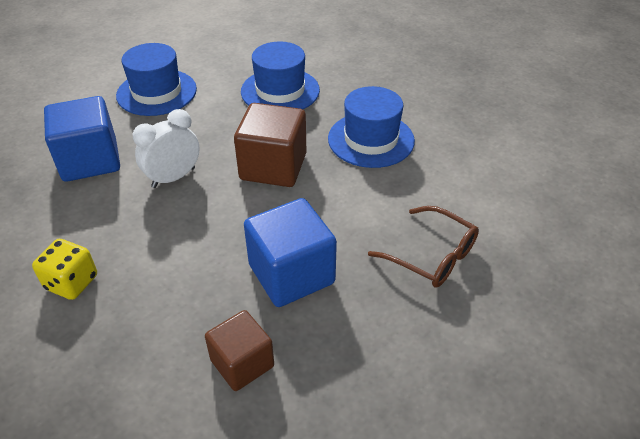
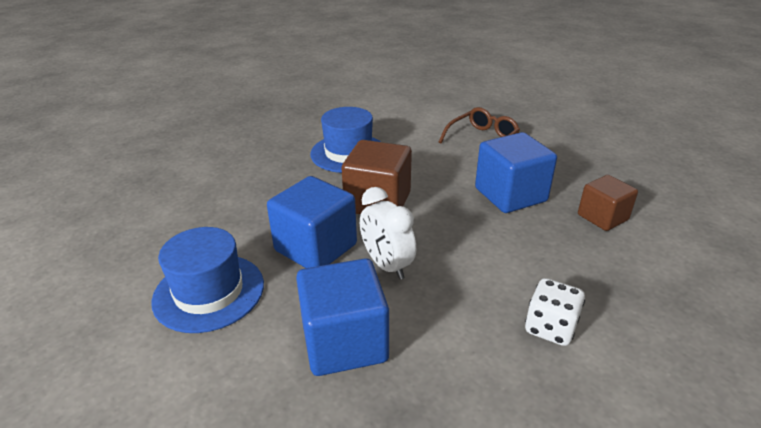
camera: 85 degrees left, 10 degrees down
(72, 282) = (550, 327): yellow dice -> white dice
(203, 135) = (316, 247): none -> blue cube
(280, 91) = (252, 197): blue hat -> none

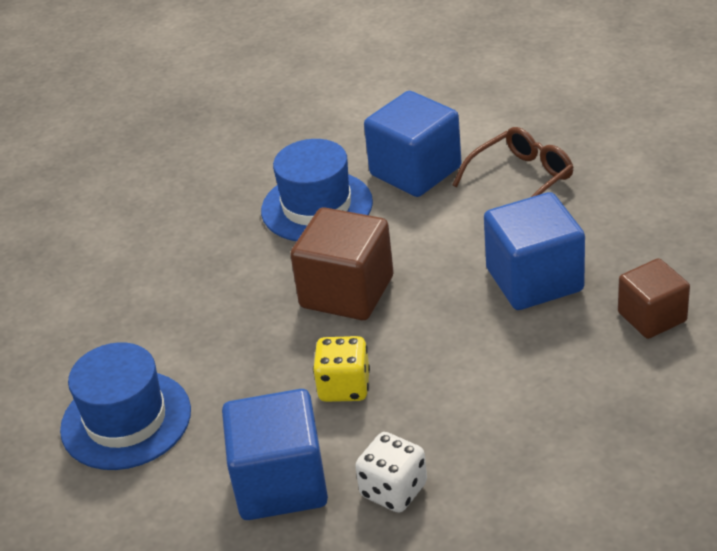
camera: 10 degrees right, 5 degrees up
(316, 247) = (257, 361): blue cube -> blue cube (415, 171)
(386, 265) = (344, 387): white clock -> yellow dice
(550, 327) = (526, 470): white dice -> white dice (393, 490)

